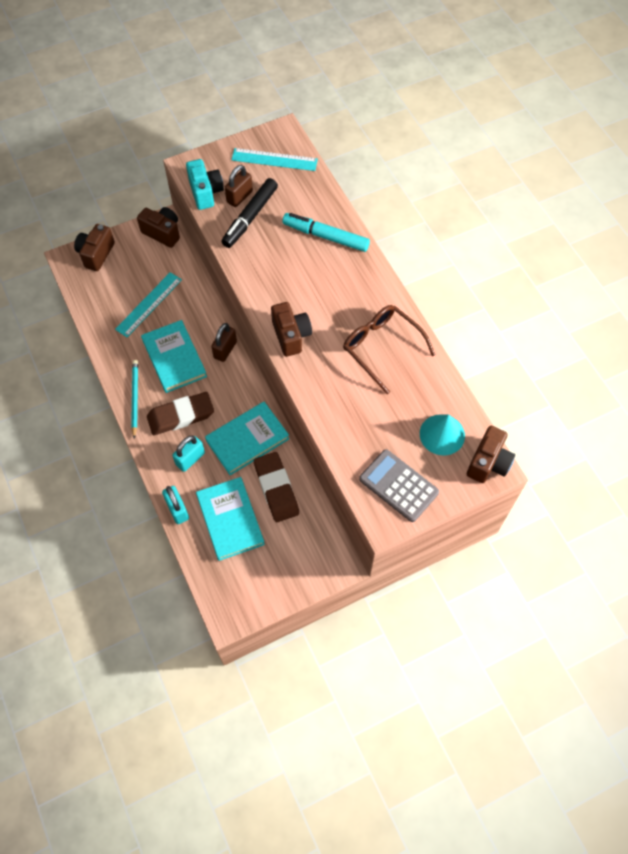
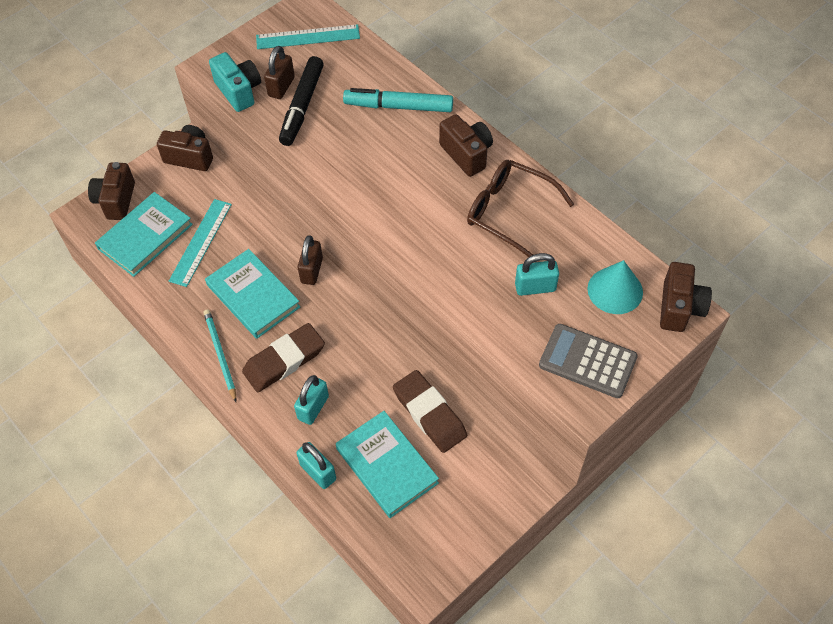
camera: 15 degrees left, 5 degrees down
(247, 439) = (374, 366): turquoise book -> turquoise book (145, 236)
(291, 336) = (398, 226): brown camera -> brown camera (466, 154)
(379, 414) = (535, 287): none -> turquoise padlock

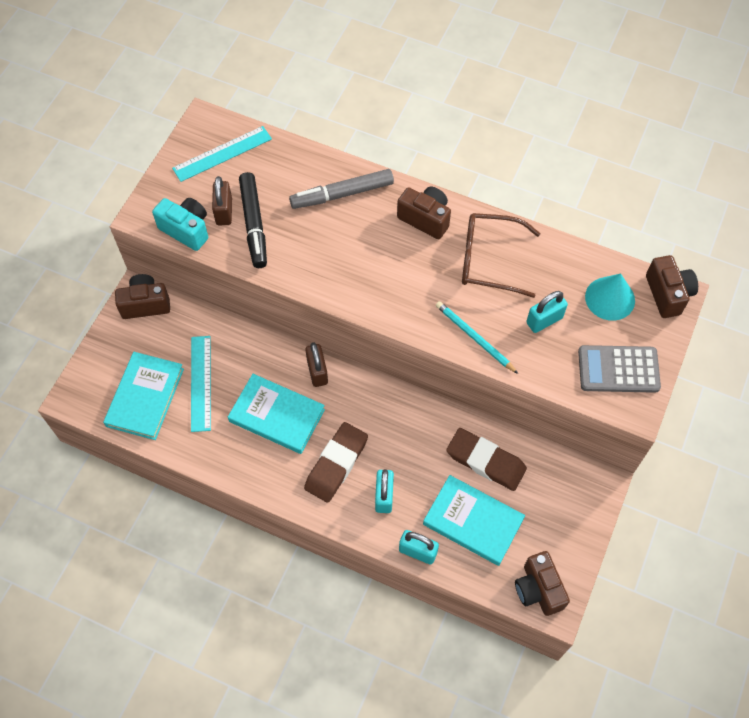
camera: 25 degrees left, 5 degrees up
(116, 200) = (97, 373): brown camera -> brown camera (538, 589)
(220, 355) = (276, 482): turquoise pencil -> turquoise pencil (474, 338)
(398, 106) = (342, 194): turquoise marker -> grey marker

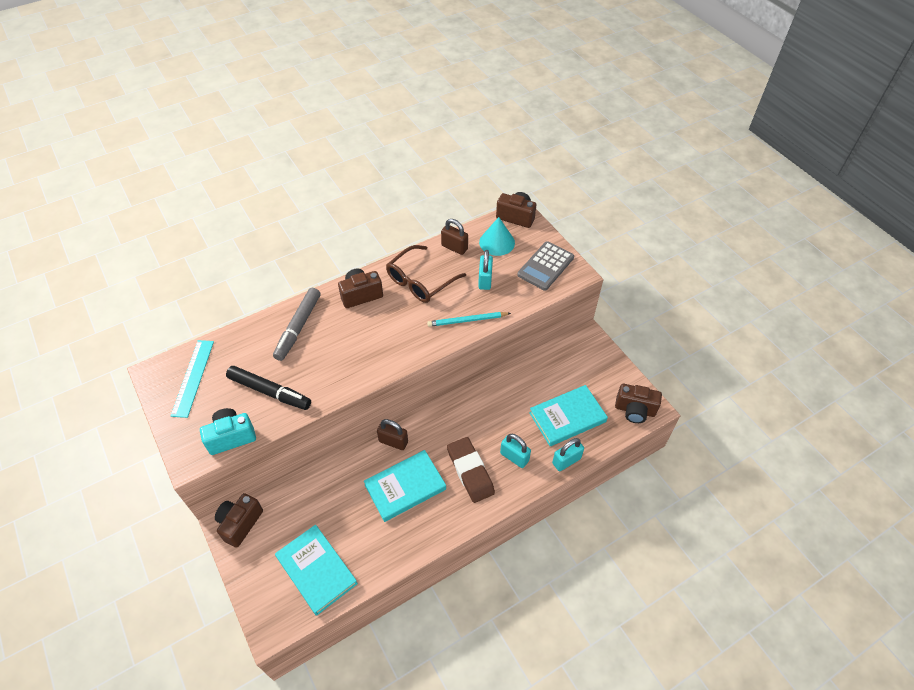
camera: 55 degrees left, 10 degrees down
(201, 383) = (338, 523): turquoise ruler -> none
(224, 211) = (241, 404): brown padlock -> brown padlock (454, 247)
(485, 461) = (532, 385): brown eraser -> none

